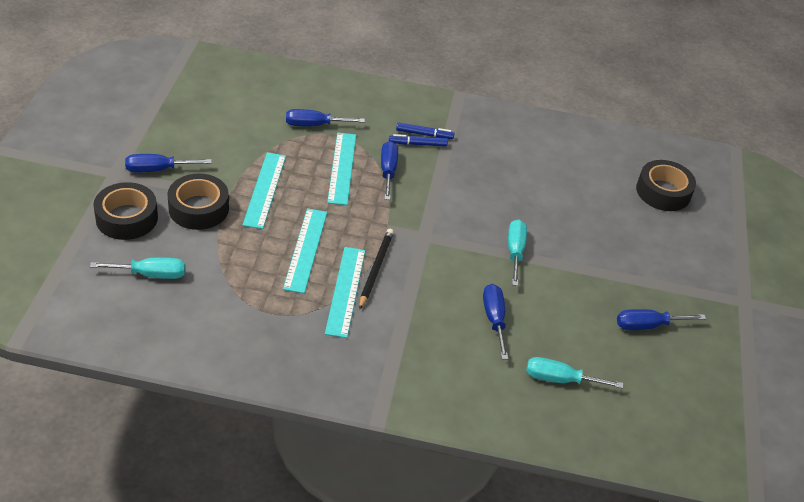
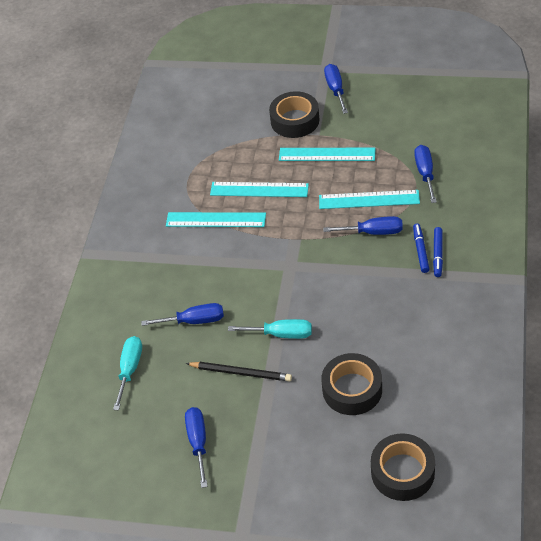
camera: 100 degrees right, 5 degrees up
(127, 218) = (276, 85): black tape -> black tape (352, 389)
(151, 274) = (218, 109): turquoise screwdriver -> none
(375, 269) = (243, 236): black pencil -> black pencil (241, 372)

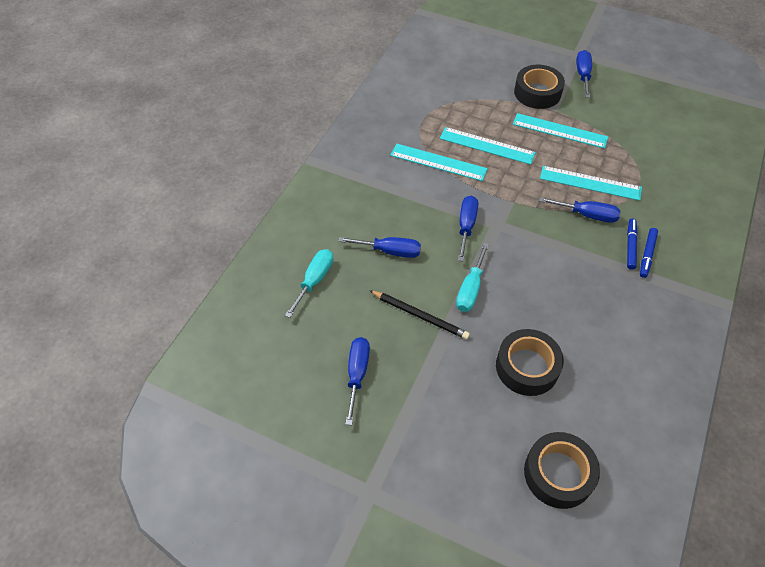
camera: 10 degrees right, 5 degrees up
(281, 334) = (470, 289): turquoise screwdriver -> turquoise screwdriver turned 90 degrees clockwise
(425, 173) = (651, 173): blue screwdriver -> blue screwdriver (466, 226)

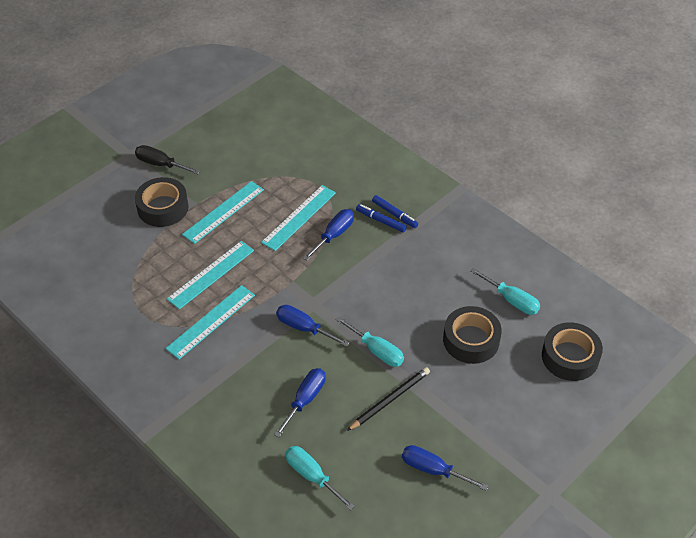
camera: 70 degrees left, 5 degrees down
(583, 75) = (160, 164): blue screwdriver -> black screwdriver
(602, 393) = (511, 300): none -> turquoise screwdriver

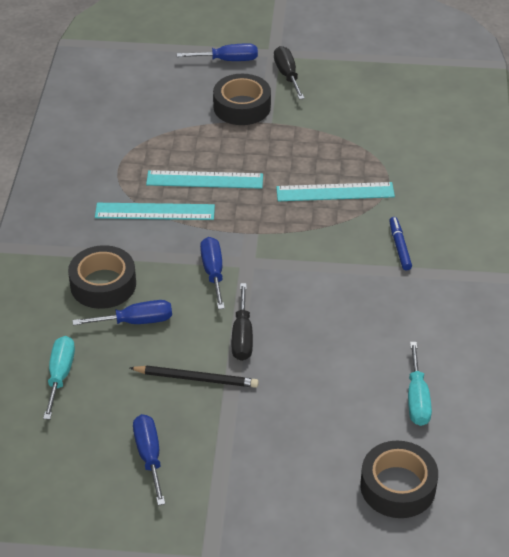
camera: 50 degrees right, 5 degrees down
(223, 212) = (282, 143): turquoise ruler -> none
(334, 235) = (343, 227): blue screwdriver -> blue screwdriver (228, 60)
(377, 351) = (242, 336): turquoise screwdriver -> black screwdriver
(394, 214) = (420, 251): blue marker -> none
(471, 340) = (331, 396): black tape -> black tape (103, 284)

